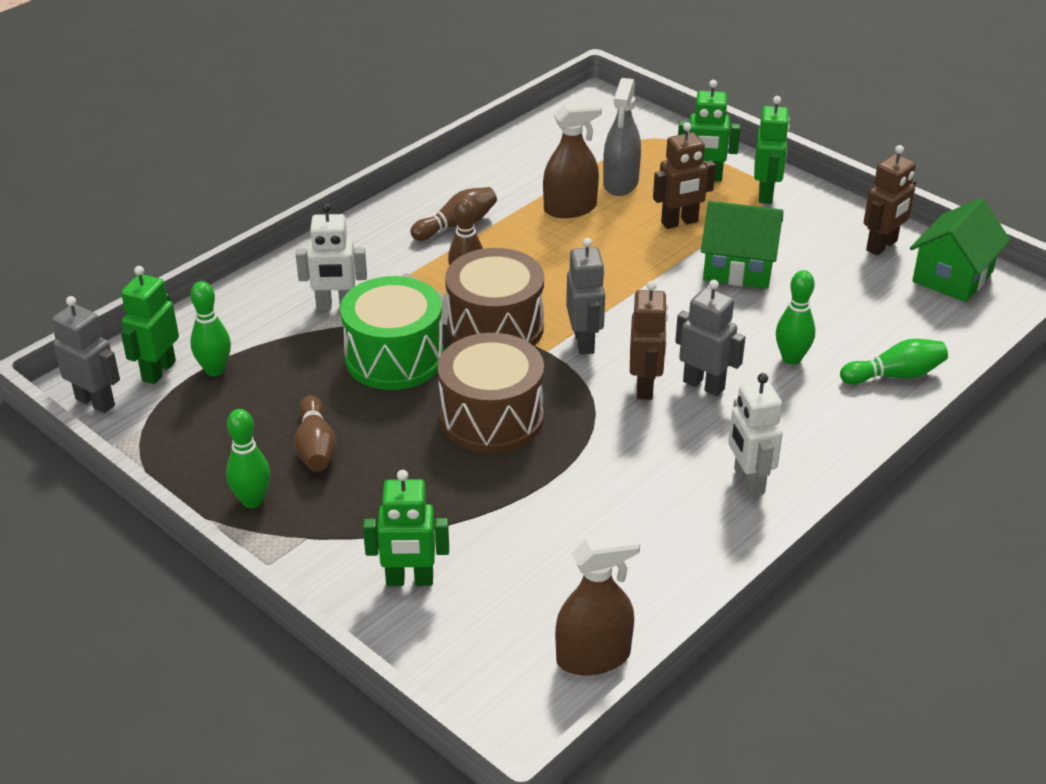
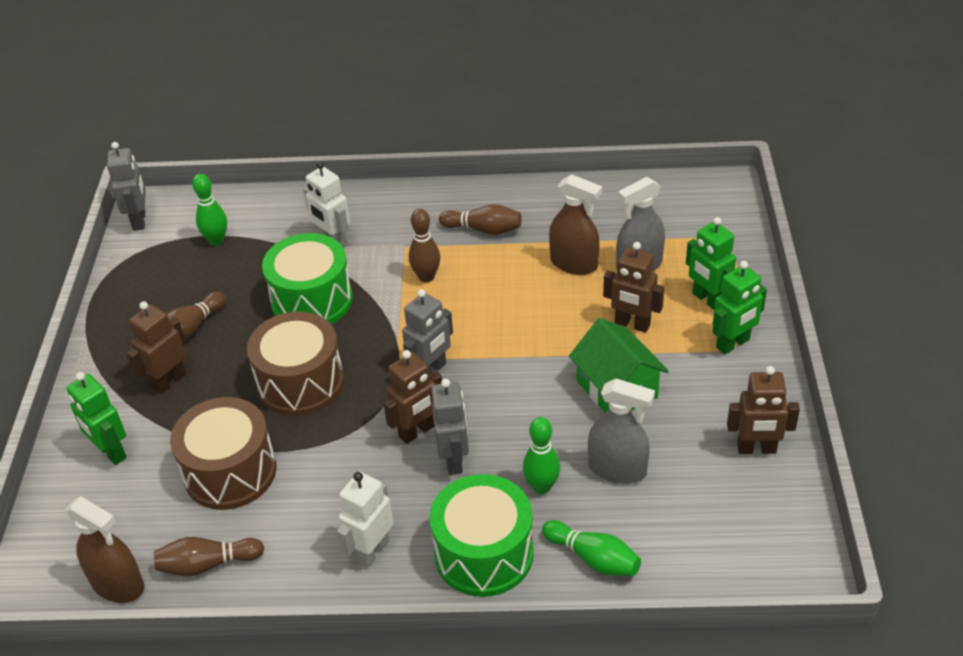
camera: 50 degrees right, 5 degrees up
(158, 371) = (191, 221): green robot -> none
(252, 501) = (117, 339): green bowling pin -> none
(367, 496) = (169, 381): none -> brown robot
(495, 327) = (395, 321): brown drum -> brown drum (230, 472)
(641, 586) = (207, 564): none -> brown bowling pin
(820, 314) = (617, 469): none -> grey spray bottle
(824, 425) = (484, 553): none -> green drum
(952, 277) = (772, 516): green house -> none

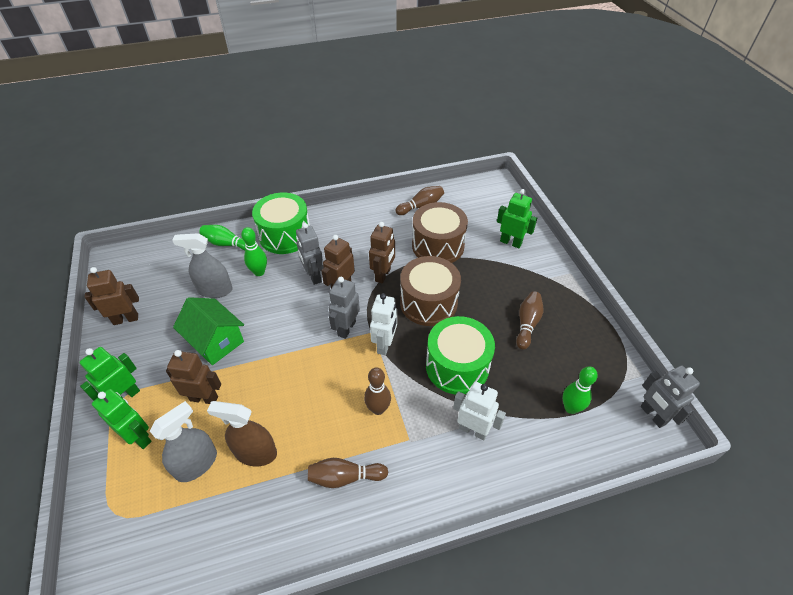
camera: 160 degrees right, 5 degrees up
(118, 584) = (457, 192): brown spray bottle -> none
(169, 381) = (511, 286): brown robot -> brown robot (383, 275)
(372, 551) = (343, 226): white robot -> white robot (385, 345)

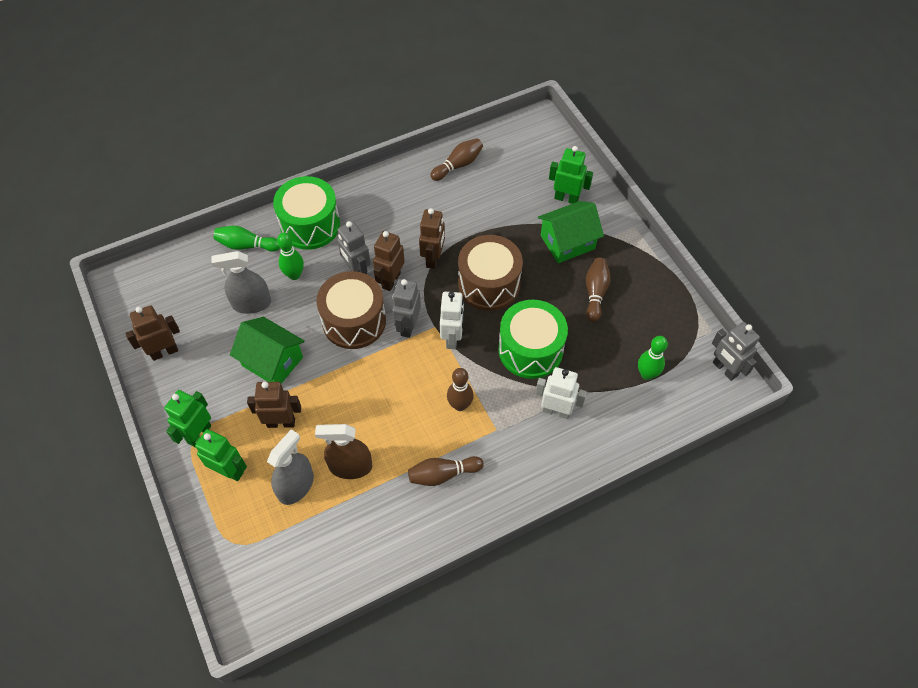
camera: 10 degrees left, 10 degrees up
(438, 246) = (486, 214): brown drum -> brown drum (354, 321)
(506, 277) = (567, 242): none -> green house

